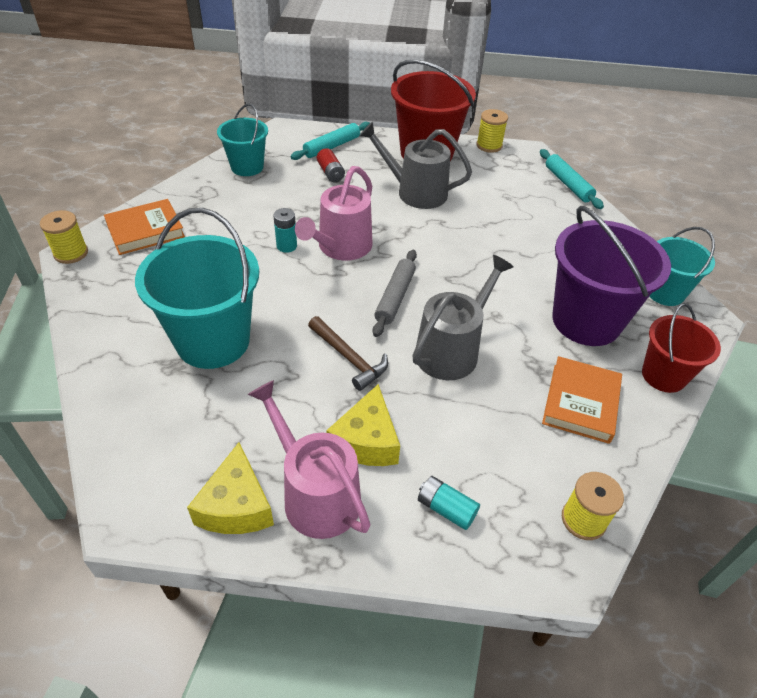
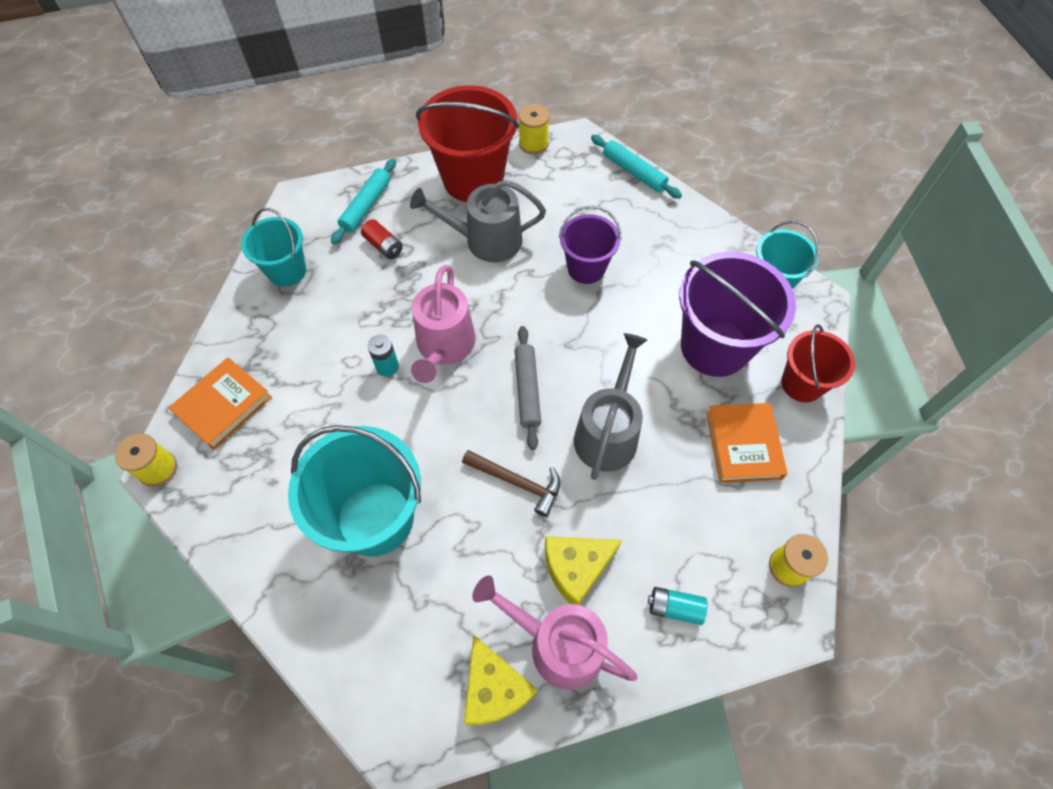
camera: 20 degrees left, 15 degrees up
(366, 441) = (576, 568): yellow cheese -> yellow cheese turned 75 degrees clockwise
(492, 233) = (586, 268): none -> purple bucket

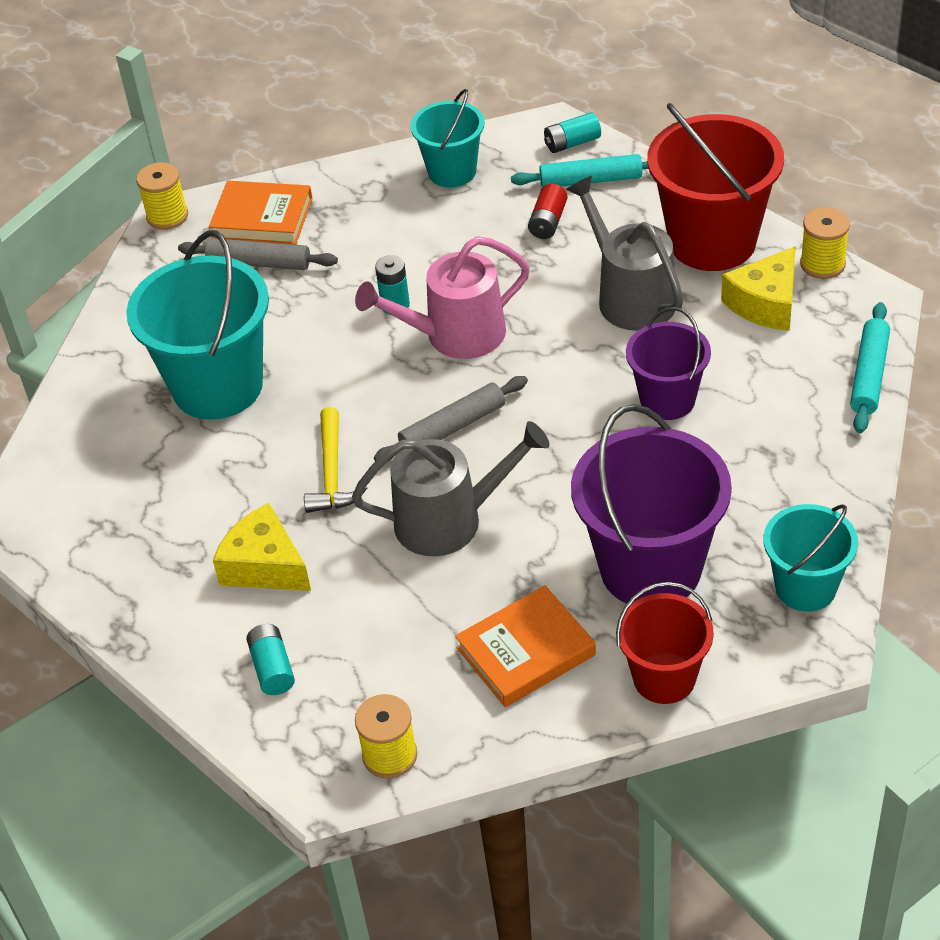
camera: 65 degrees right, 15 degrees down
(269, 430) = (259, 263): none -> grey rolling pin
(323, 197) = (572, 143): none -> turquoise battery
(494, 688) = (100, 559): yellow cheese -> yellow cheese (766, 303)
(517, 482) = (332, 473): brown hammer -> yellow hammer
(558, 644) = (172, 588): pink watering can -> none

